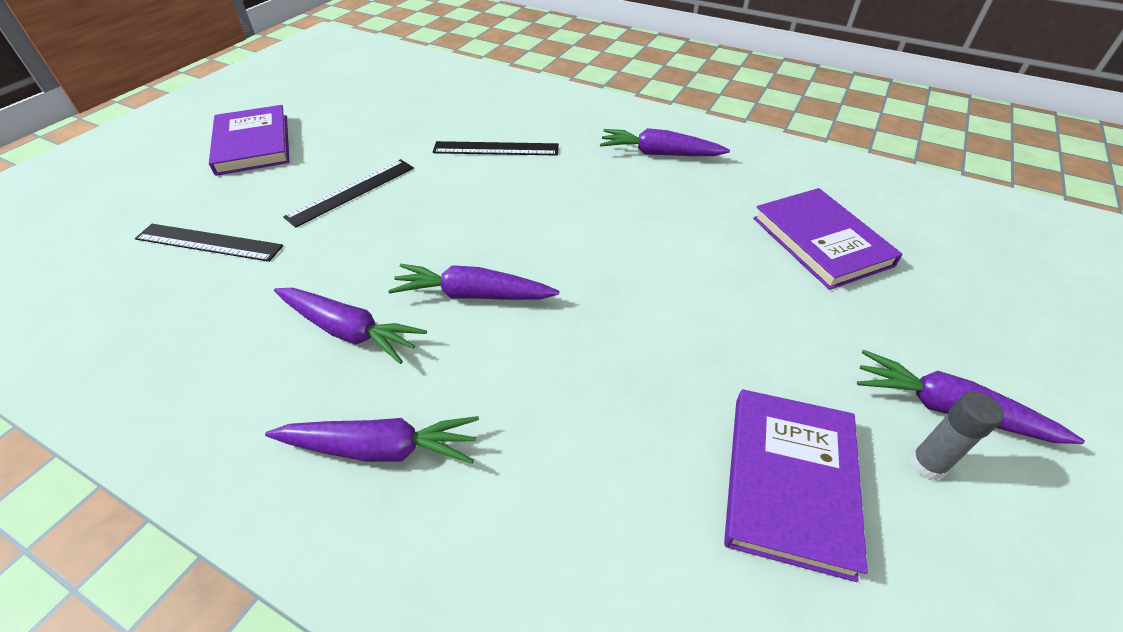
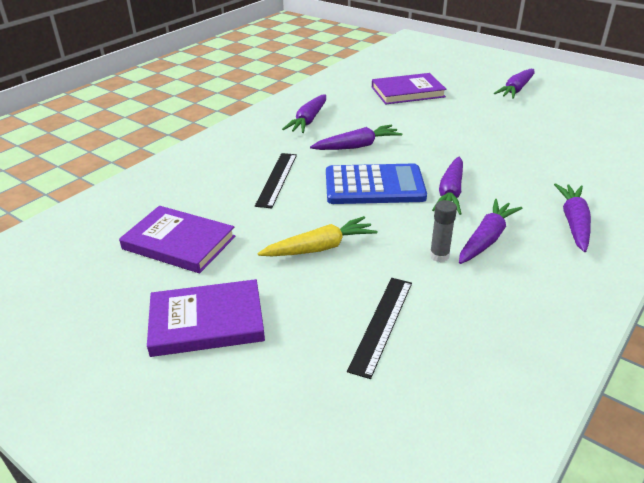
camera: 80 degrees left, 10 degrees down
(351, 191) = (319, 248): black ruler -> yellow carrot
(487, 222) = (374, 186): none -> blue calculator
(596, 200) = (357, 146): none -> purple carrot
(789, 481) = (560, 125): purple book -> purple book (179, 243)
(926, 465) = (544, 99): grey glue stick -> grey glue stick (439, 256)

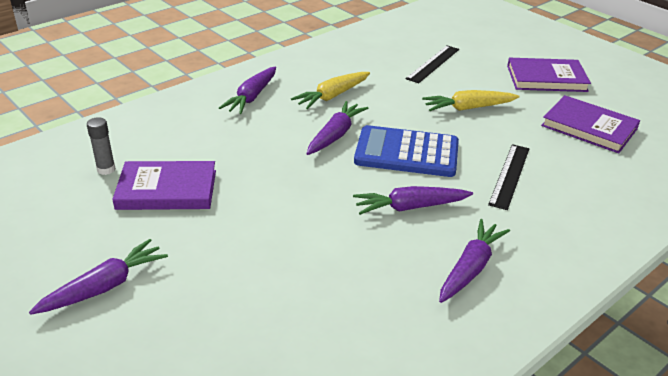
camera: 170 degrees left, 0 degrees up
(407, 92) = (287, 315): purple book -> purple book (167, 190)
(439, 256) = (376, 91): grey glue stick -> grey glue stick (106, 169)
(486, 239) = (332, 96): purple carrot -> yellow carrot

